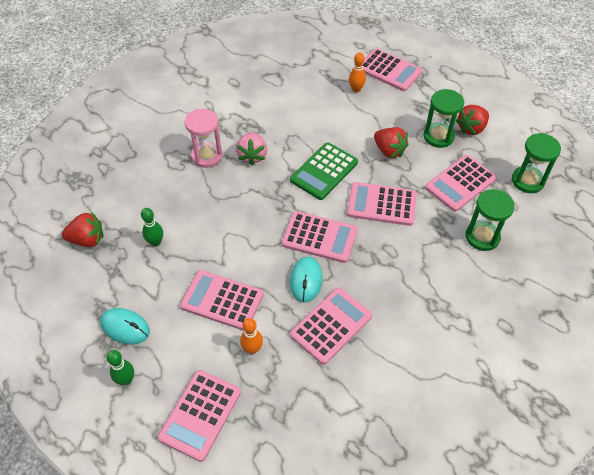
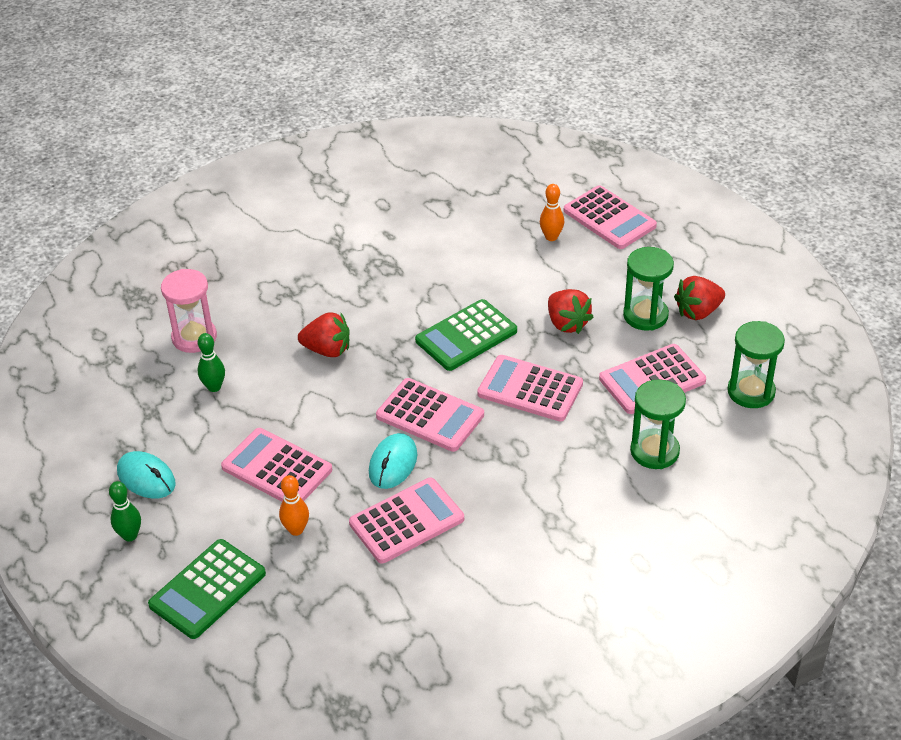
camera: 15 degrees right, 10 degrees down
(87, 240) = (129, 370): red strawberry -> red strawberry (327, 350)
(200, 415) = (207, 589): pink calculator -> green calculator
(207, 156) = (314, 293): pink hourglass -> pink hourglass (194, 337)
(252, 156) = (375, 302): pink strawberry -> none

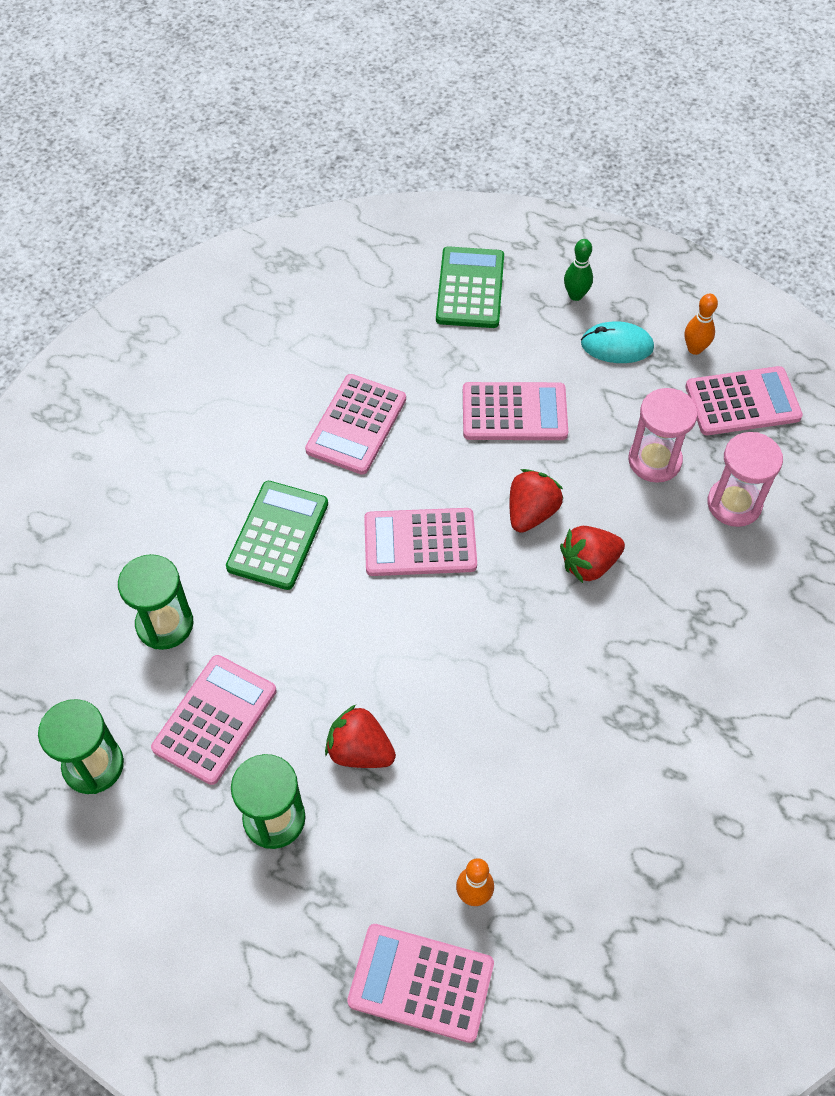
camera: 145 degrees right, 15 degrees up
(214, 387) = (654, 460): green bowling pin -> pink hourglass
(296, 530) = (445, 369): orange bowling pin -> orange bowling pin (695, 349)
(393, 464) = (414, 472): turquoise mouse -> none
(466, 336) = (460, 666): green calculator -> green calculator (278, 535)
(530, 389) = (341, 632): pink calculator -> pink calculator (742, 402)
(698, 312) = (212, 863): red strawberry -> red strawberry (531, 512)

